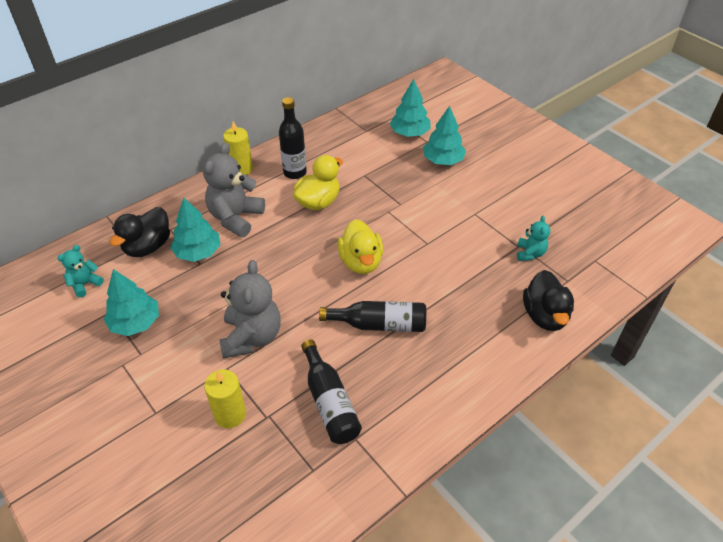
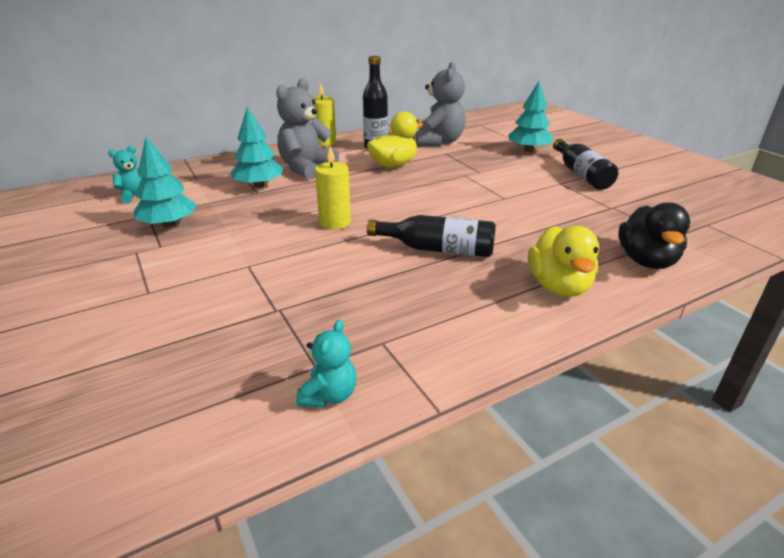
camera: 10 degrees right, 15 degrees down
(148, 247) = (211, 178): black duck -> none
(230, 414) = (233, 303): yellow candle -> yellow candle (335, 222)
(252, 337) = (287, 245): grey teddy bear -> grey teddy bear (439, 142)
(330, 402) = (359, 305): black bottle -> black bottle (581, 174)
(361, 262) = (427, 204): yellow duck -> yellow duck (558, 286)
(410, 133) = (496, 133): turquoise tree -> none
(530, 253) = (625, 213): turquoise teddy bear -> turquoise teddy bear (329, 395)

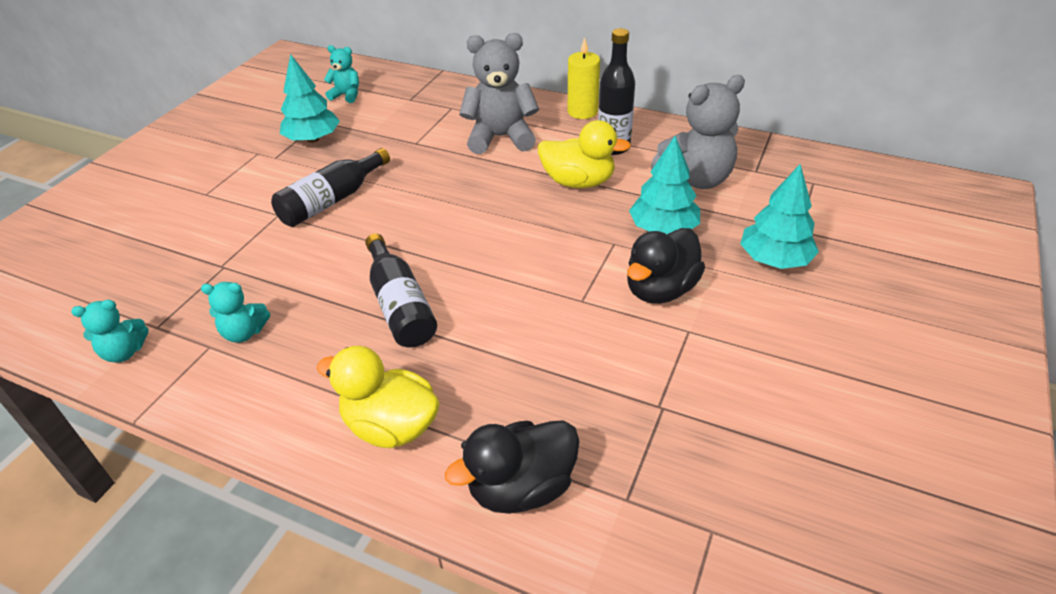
camera: 55 degrees right, 10 degrees up
(259, 185) = (430, 136): turquoise tree -> turquoise tree (663, 229)
(335, 222) = (397, 216): yellow candle -> none
(386, 320) = (244, 332): none -> turquoise teddy bear
(520, 178) = (660, 289): none -> black duck
(558, 286) = (391, 426): yellow duck -> yellow duck turned 60 degrees clockwise
(581, 174) = (747, 340): black bottle -> black bottle (332, 201)

